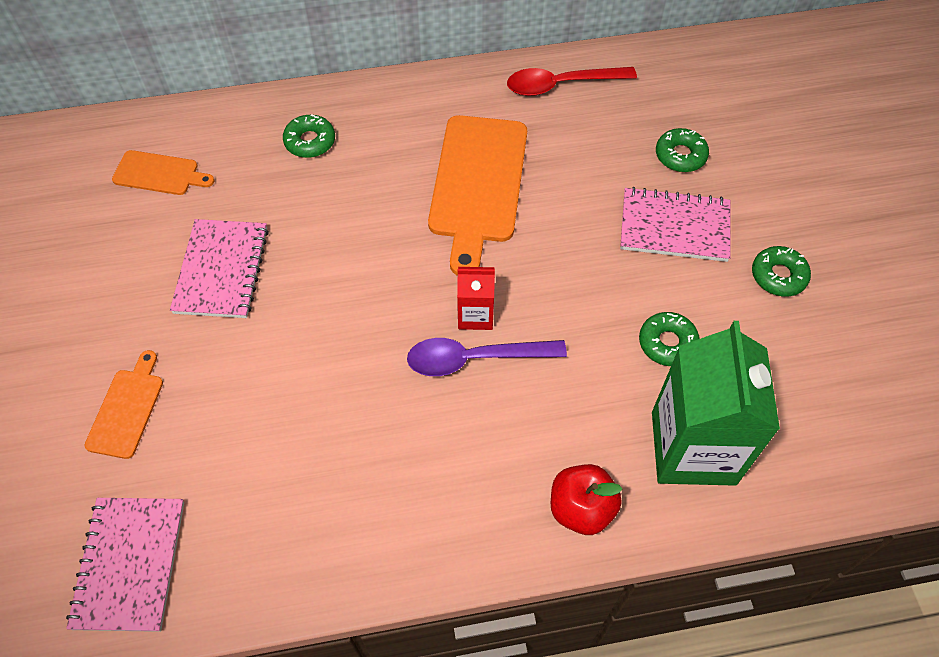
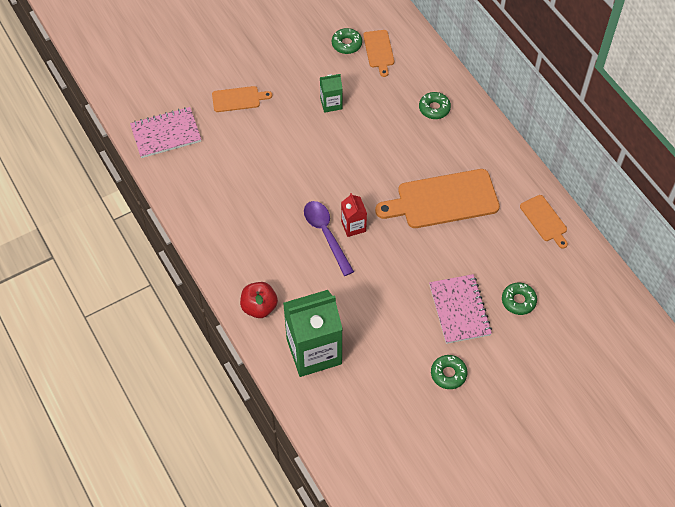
camera: 70 degrees right, 0 degrees up
(222, 270) = (331, 103): pink notebook -> green carton
(561, 85) = (544, 220): red spoon -> orange cutting board
(667, 343) = (375, 324): green donut -> green donut (346, 44)

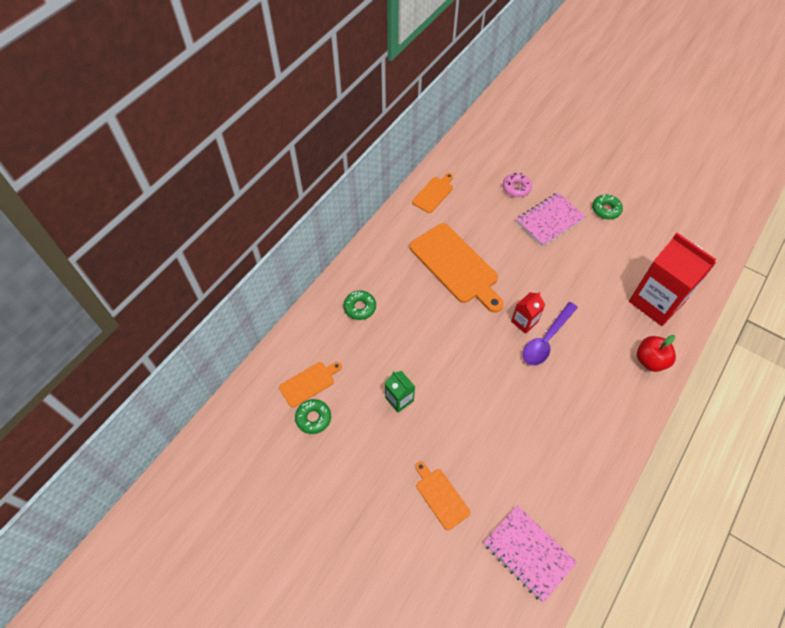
camera: 115 degrees left, 0 degrees up
(314, 351) = (656, 302): green carton -> red carton
(518, 301) = (516, 188): green donut -> pink donut

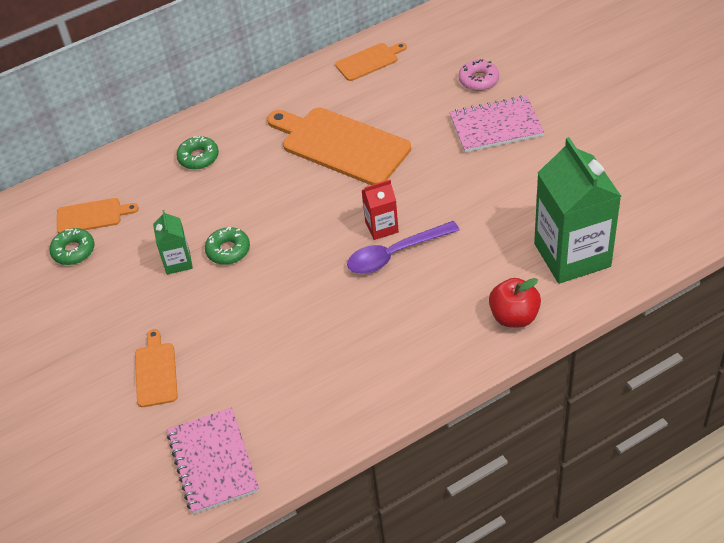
camera: 30 degrees right, 10 degrees down
(456, 266) = (341, 145): orange cutting board -> orange cutting board turned 135 degrees clockwise
(606, 209) = (582, 133): green donut -> green donut (228, 250)
(656, 302) = (572, 255): red carton -> green carton

